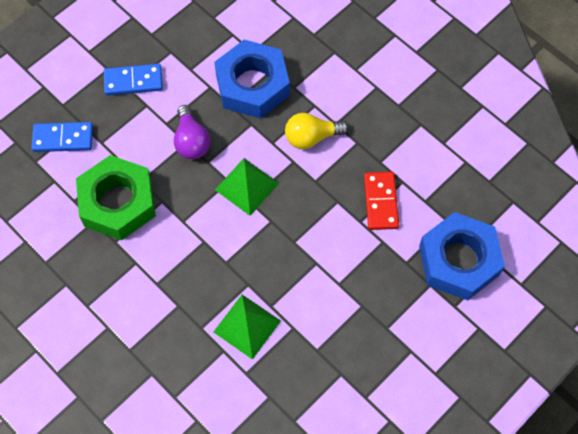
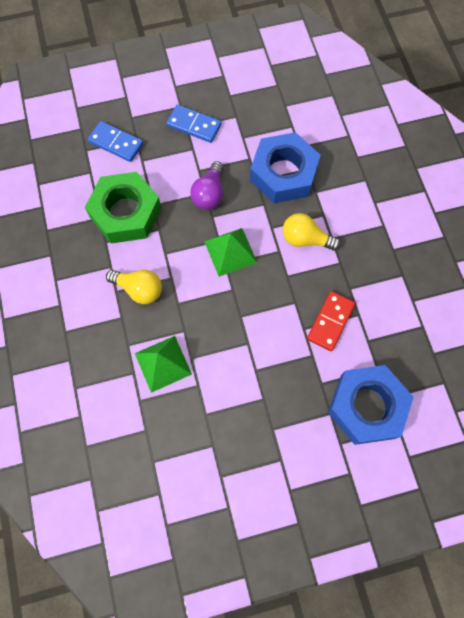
camera: 30 degrees right, 5 degrees up
(179, 269) = (139, 289): none -> yellow light bulb

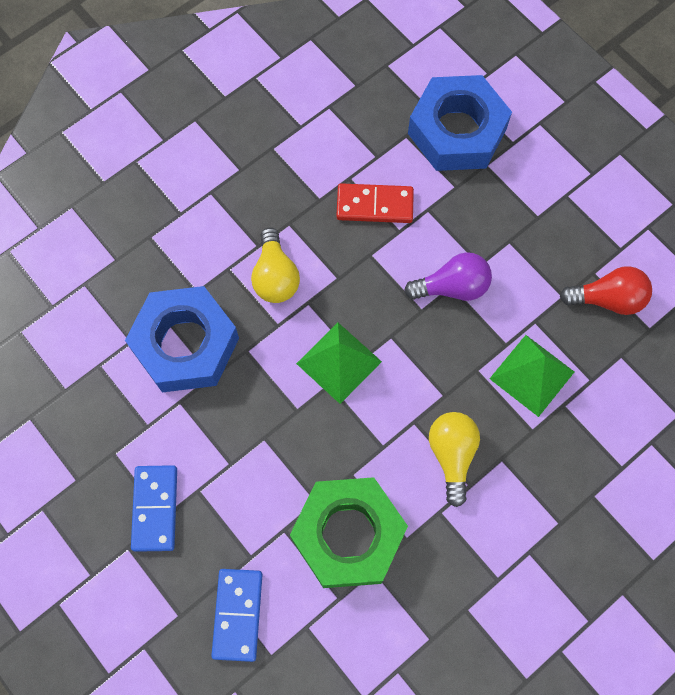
camera: 115 degrees left, 0 degrees up
(189, 444) = (607, 299): none -> red light bulb
(209, 194) = (263, 430): purple light bulb -> purple light bulb (452, 287)

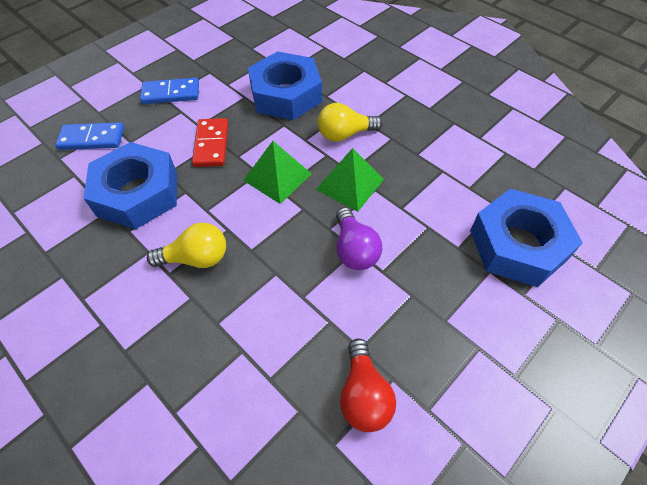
camera: 85 degrees right, 15 degrees down
(348, 535) = (137, 193): green nut -> blue nut
(374, 205) = (422, 189): red domino -> red domino (211, 144)
(531, 375) = (272, 320): green pyramid -> green pyramid (350, 184)

